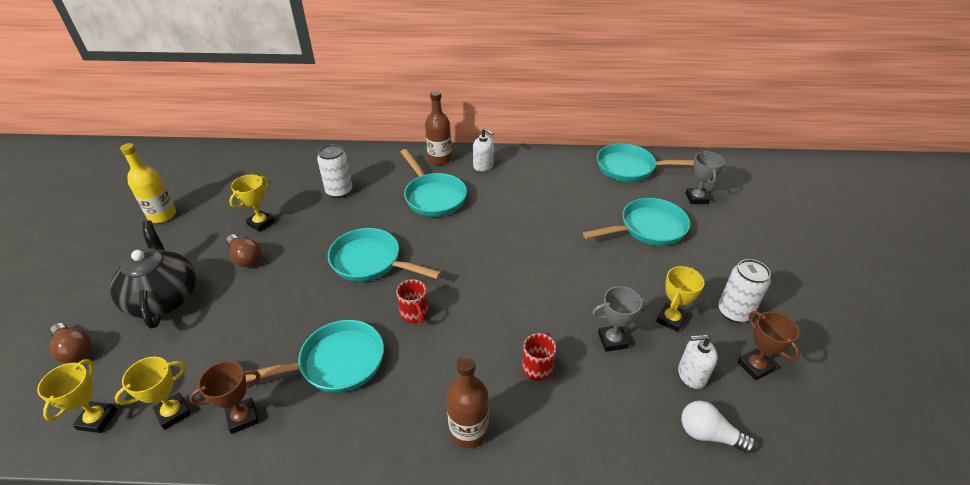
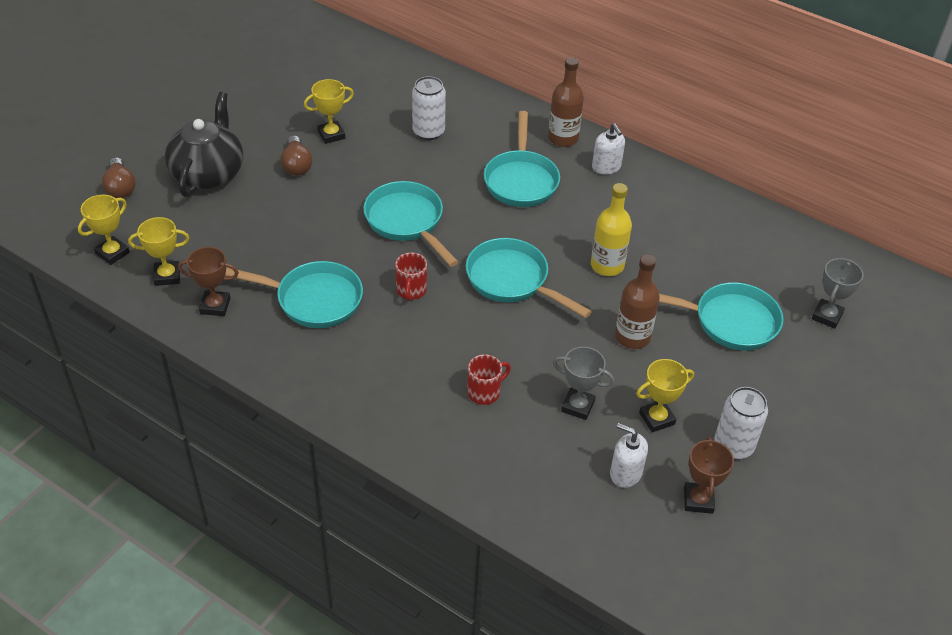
camera: 30 degrees right, 5 degrees up
(162, 215) = (248, 87): yellow bottle -> yellow bottle (607, 265)
(468, 431) = (382, 409): brown bottle -> brown bottle (632, 337)
(630, 168) = (781, 245): turquoise pan -> turquoise pan (512, 280)
(708, 434) = (590, 524): white light bulb -> none

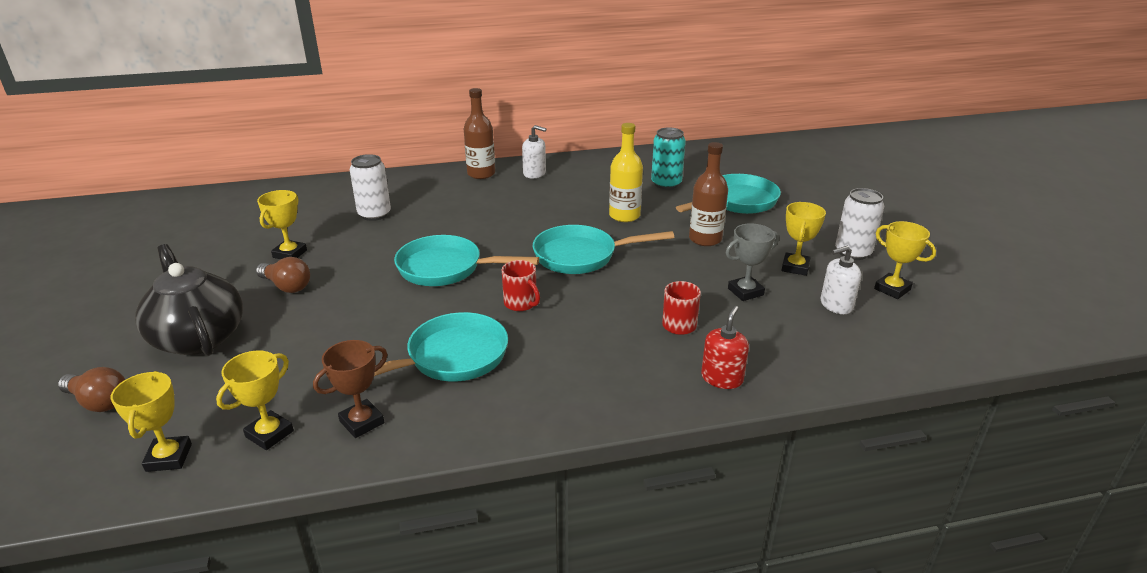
camera: 45 degrees left, 15 degrees down
(444, 452) = (722, 378): none -> red soap dispenser
(521, 180) = (490, 205): turquoise pan -> none
(698, 500) = (892, 289): brown trophy -> yellow trophy
(700, 256) = (666, 184): none -> turquoise can
(827, 316) = (774, 173): grey trophy -> none

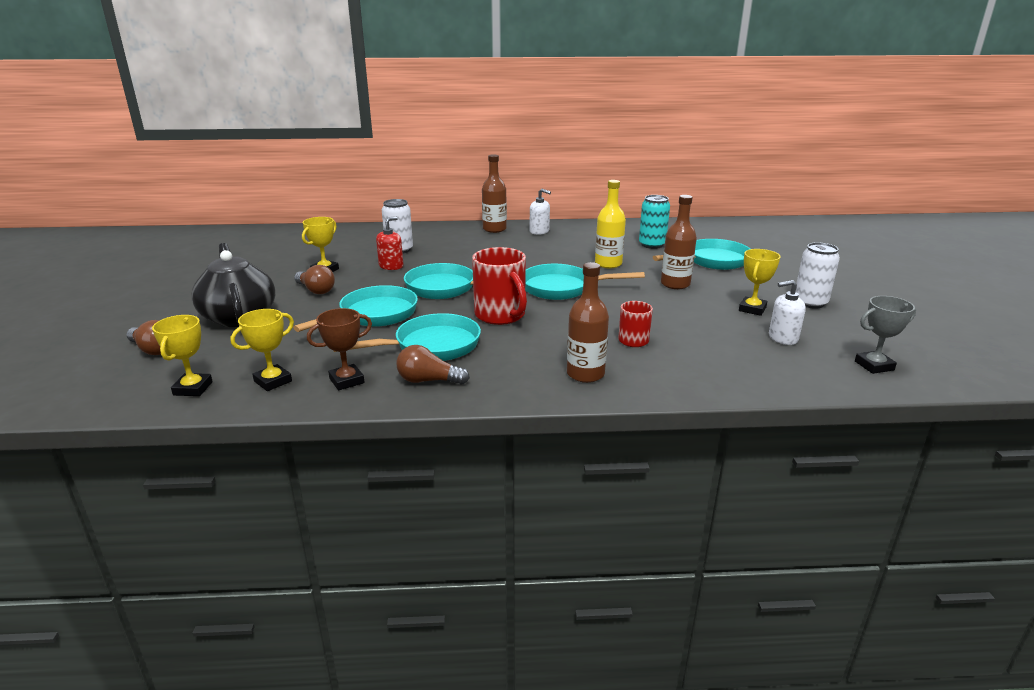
camera: 10 degrees right, 5 degrees down
(369, 318) = (374, 315): none -> turquoise pan
(460, 410) = (428, 381): none -> brown light bulb
(521, 303) = (501, 315): red mug -> red mug, size x1.80
(638, 379) = (585, 374): none -> brown bottle
(722, 378) = (660, 380): red soap dispenser -> red soap dispenser (391, 266)
(745, 292) = (701, 322): grey trophy -> grey trophy (874, 366)
(892, 289) = (840, 331): yellow trophy -> none

